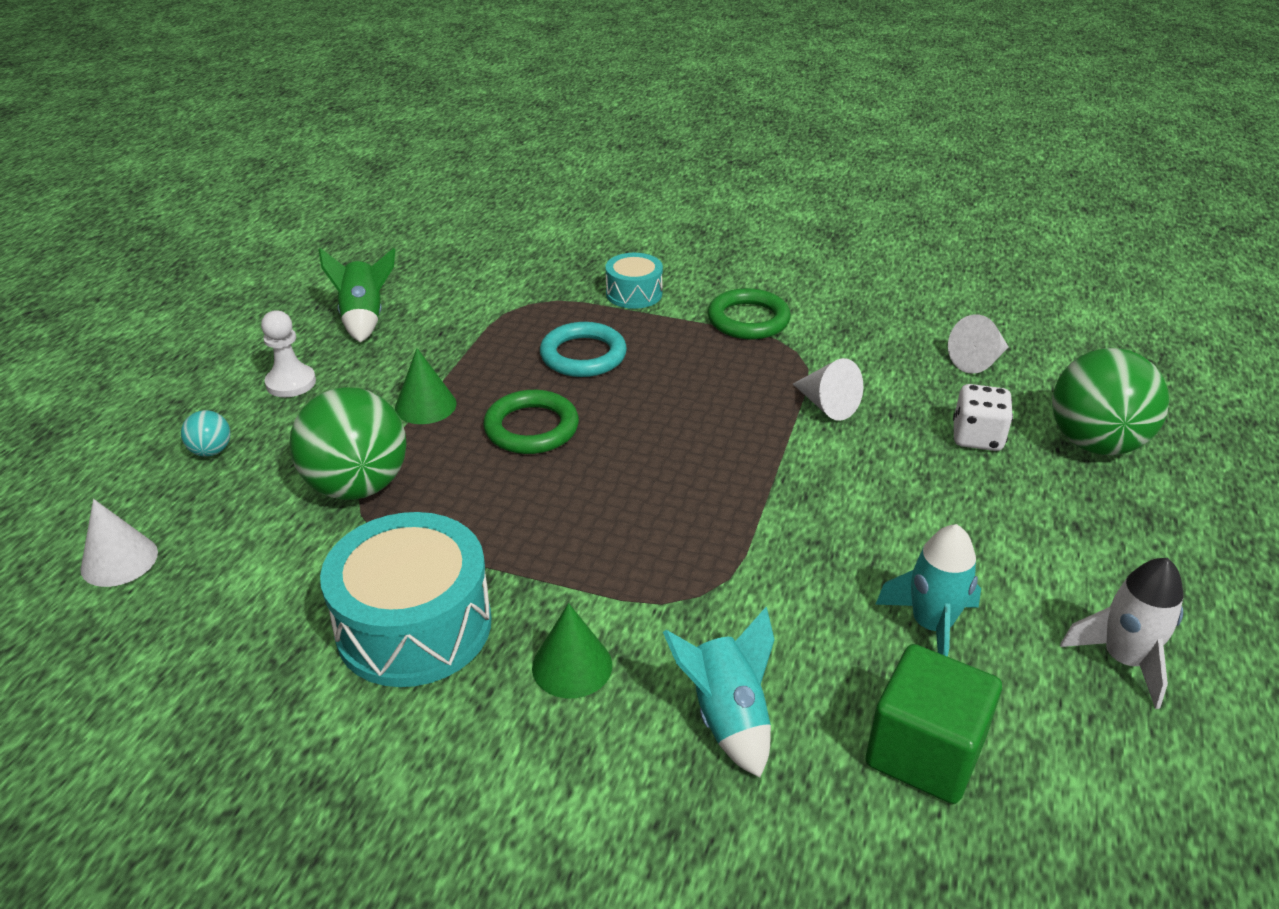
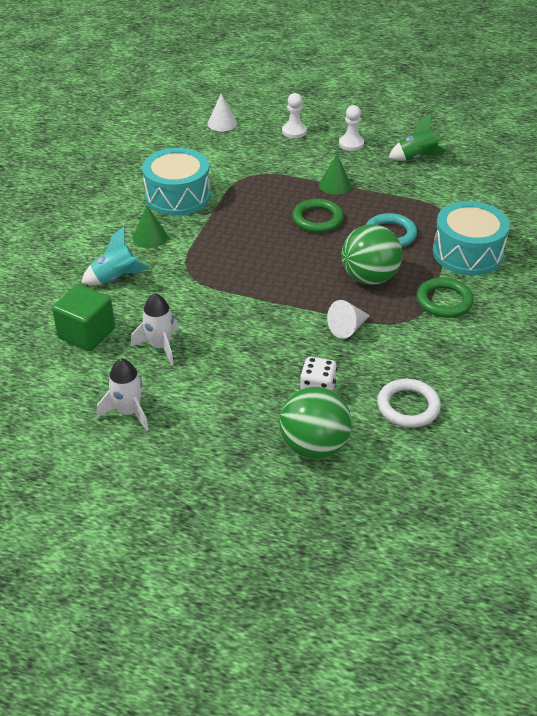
camera: 90 degrees right, 5 degrees up
(211, 451) = (294, 131): turquoise ball -> white pawn
(358, 486) = (269, 172): green ball -> green ball (369, 278)
(634, 293) = (467, 253): turquoise drum -> turquoise drum, size x1.85
(931, 626) = (160, 346): turquoise rocket -> white rocket
(978, 361) = (408, 406): white cone -> white ring

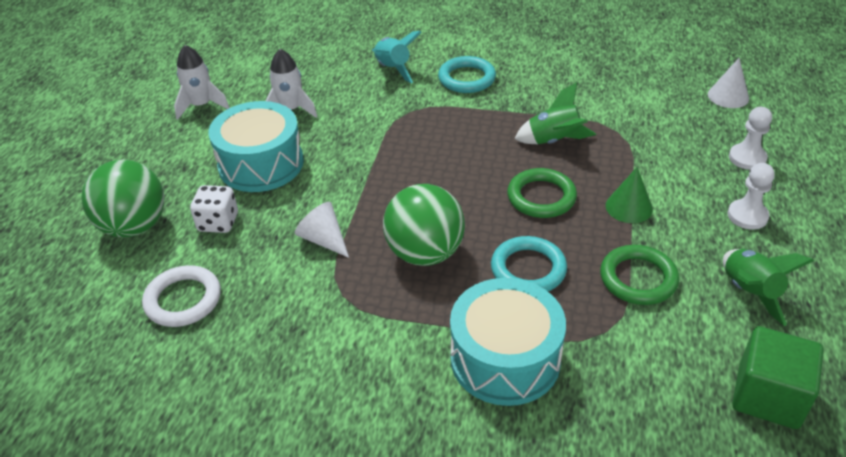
camera: 85 degrees right, 0 degrees up
(86, 333) = (309, 67): green cube -> green cube (768, 396)
(150, 237) = (466, 78): green cone -> turquoise ring
(177, 196) = (550, 85): turquoise drum -> turquoise drum (261, 164)
(253, 204) = (554, 141): none -> green rocket
(444, 301) = (385, 331): green ring -> green ring (638, 278)

